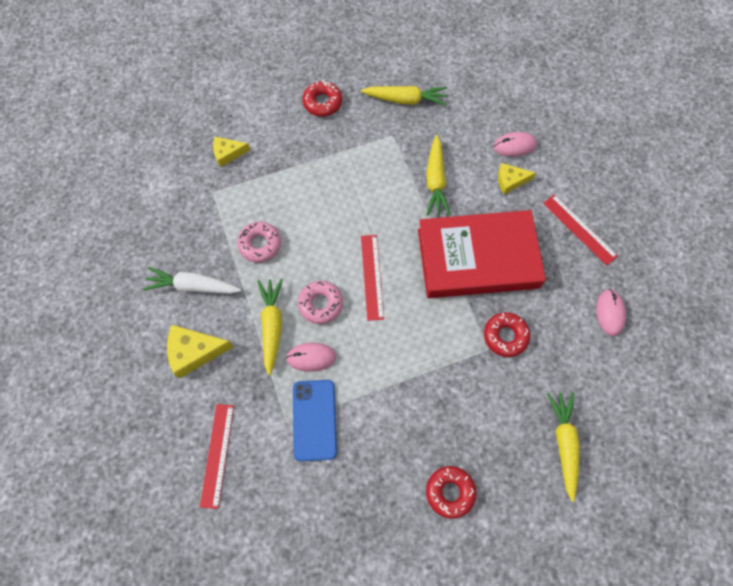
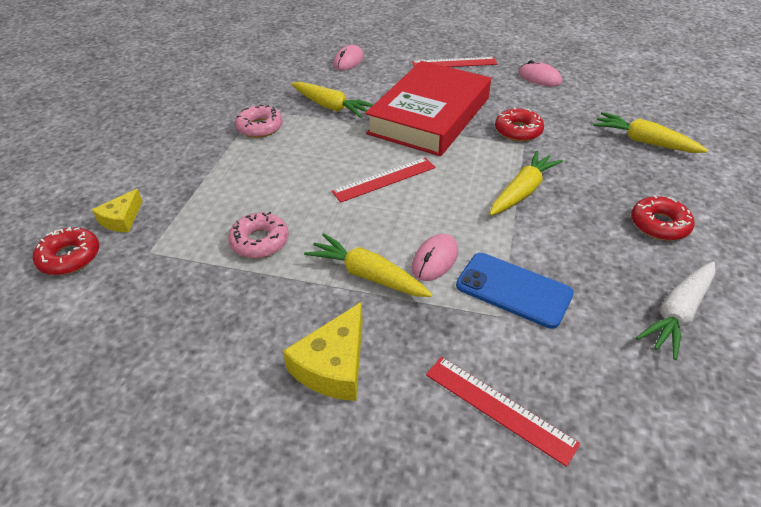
camera: 55 degrees left, 25 degrees down
(193, 286) = (244, 325): white carrot -> white carrot (678, 313)
(320, 304) = (379, 226): pink donut -> pink donut (260, 127)
(322, 102) = (165, 133): red donut -> red donut (70, 257)
(372, 276) = (384, 179): red ruler -> red ruler turned 60 degrees counterclockwise
(405, 99) = (233, 90): yellow carrot -> yellow carrot (522, 191)
(510, 181) = (376, 74): yellow cheese -> none

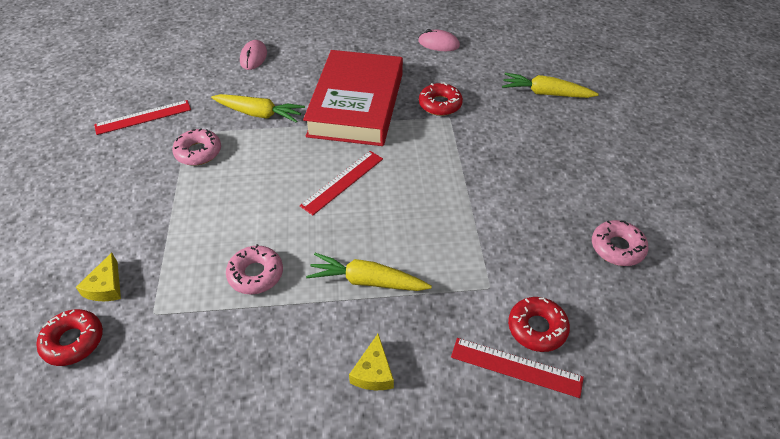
camera: 20 degrees left, 5 degrees up
(333, 365) = (373, 372): yellow cheese -> yellow cheese, size x0.64
(435, 260) = (418, 251): pink mouse -> none
(454, 63) = (356, 41): red ruler -> red ruler (143, 117)
(513, 290) = (491, 261): blue phone -> none
(522, 191) = (465, 166): yellow carrot -> none
(659, 224) = (581, 171): red donut -> red donut (537, 328)
(678, 313) = (617, 248): white carrot -> pink donut

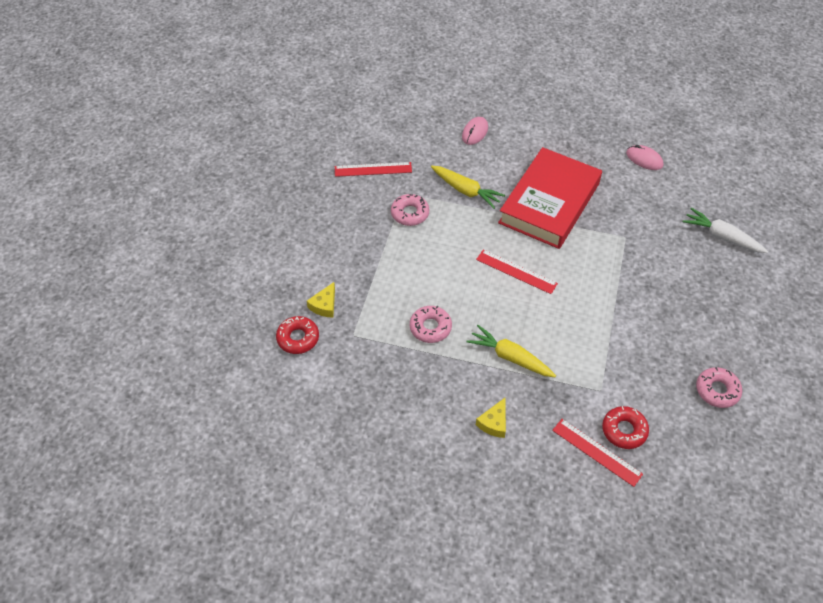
camera: 20 degrees right, 5 degrees up
(342, 182) = (516, 271): red ruler -> red ruler turned 60 degrees clockwise
(440, 104) = (622, 222): red donut -> none
(546, 93) = (722, 237): yellow carrot -> white carrot

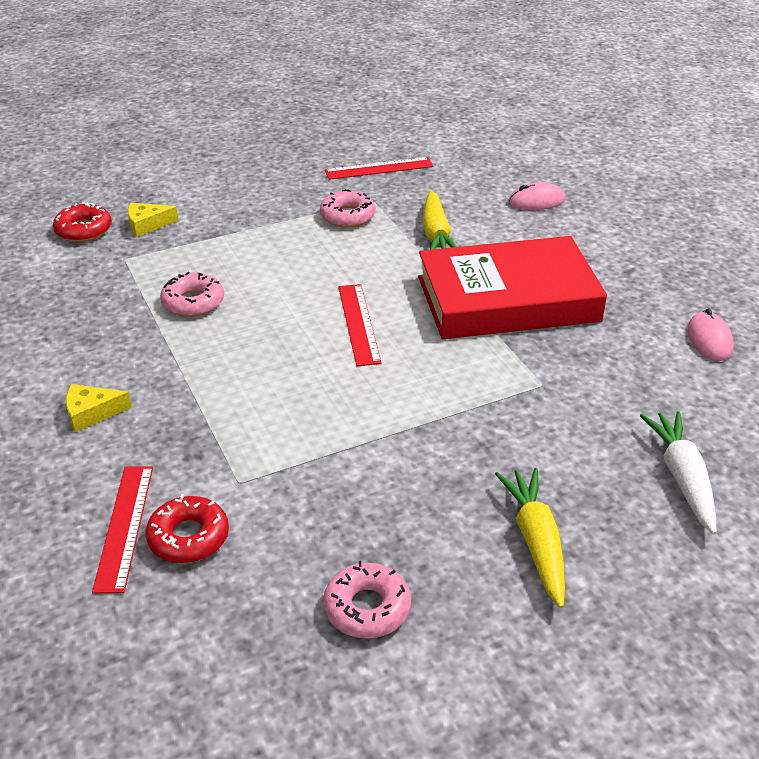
camera: 50 degrees right, 15 degrees down
(373, 169) = (379, 168): red ruler -> red ruler turned 60 degrees counterclockwise
(510, 357) = (212, 379): yellow carrot -> yellow carrot (536, 542)

